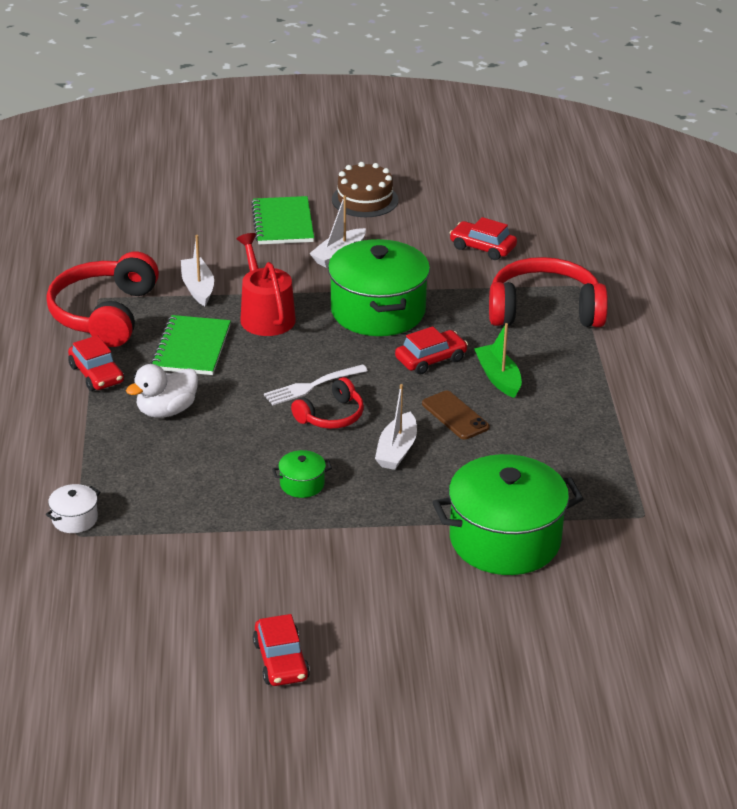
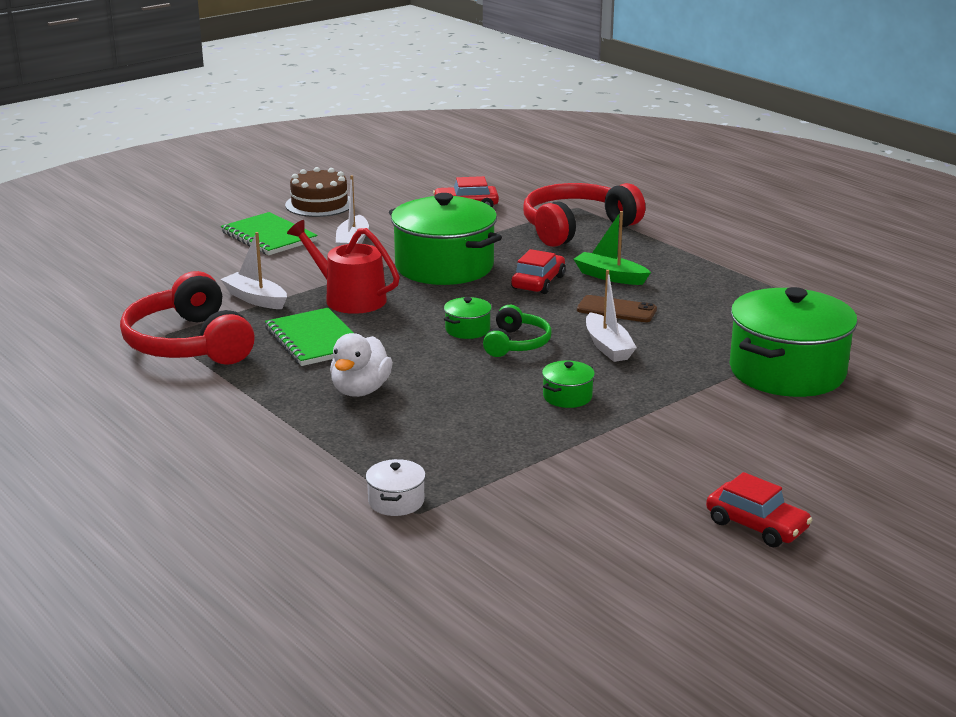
camera: 35 degrees left, 10 degrees down
(96, 374) = (248, 388): red car -> none
(313, 385) = (467, 329): white fork -> green pot
(331, 416) = (516, 343): red headphones -> green headphones

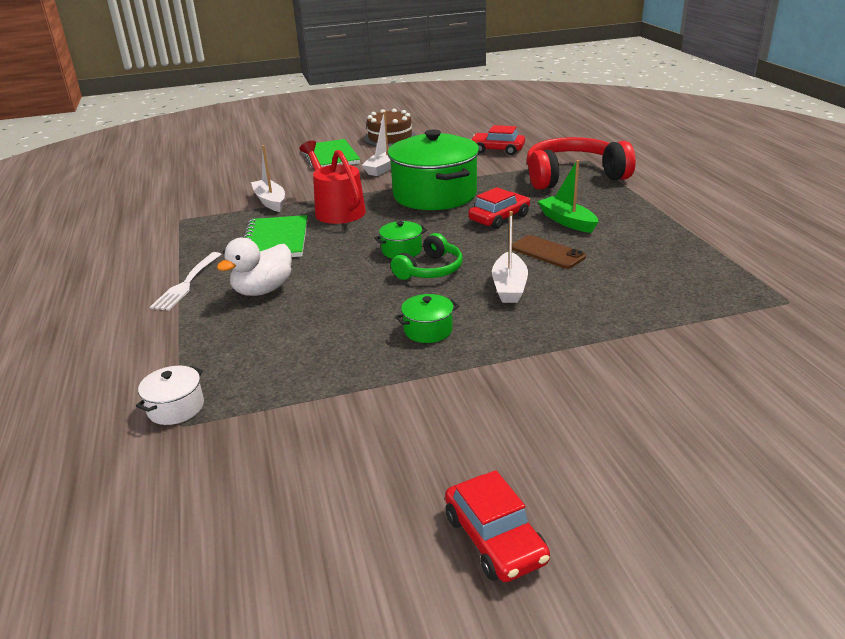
camera: 25 degrees right, 5 degrees up
(189, 344) = (187, 229): red headphones -> none
(265, 397) = (187, 283): none -> white fork
(787, 371) = (672, 345): green pot -> none

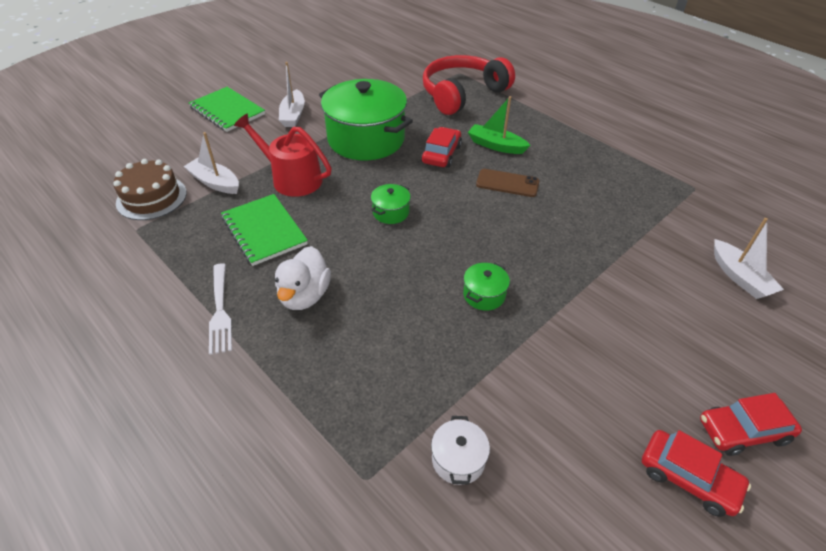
camera: 30 degrees left, 15 degrees up
(176, 408) = (344, 462): white pot -> white pot (458, 459)
(390, 138) = (267, 75): brown cake -> brown cake (151, 198)
(430, 270) = (432, 228): green headphones -> none
(497, 150) = (377, 74): red car -> red car (743, 431)
(509, 286) = (507, 228): white boat -> white boat (739, 277)

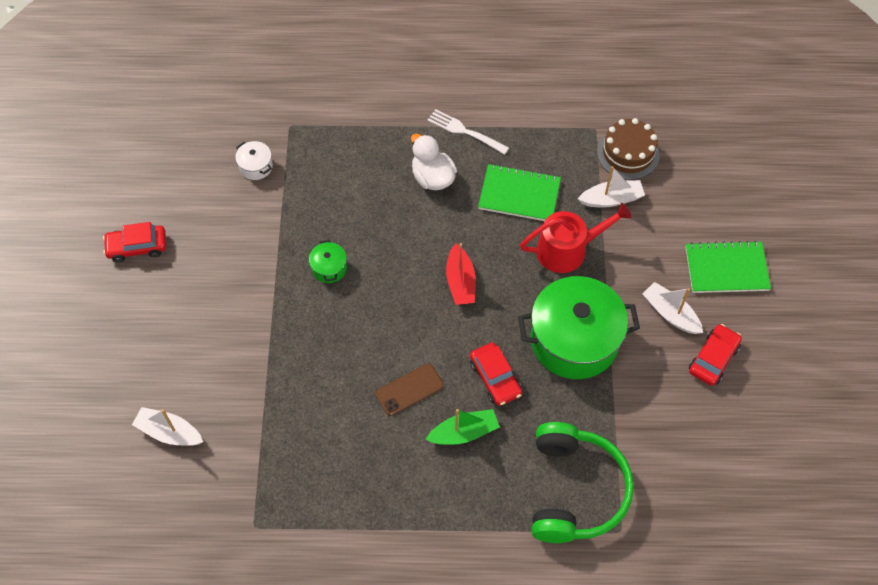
camera: 135 degrees right, 15 degrees up
(391, 212) = (460, 282): green pot -> red boat
(462, 94) = (575, 490): red headphones -> green headphones
(743, 431) = (119, 298): red car -> red car (713, 359)

